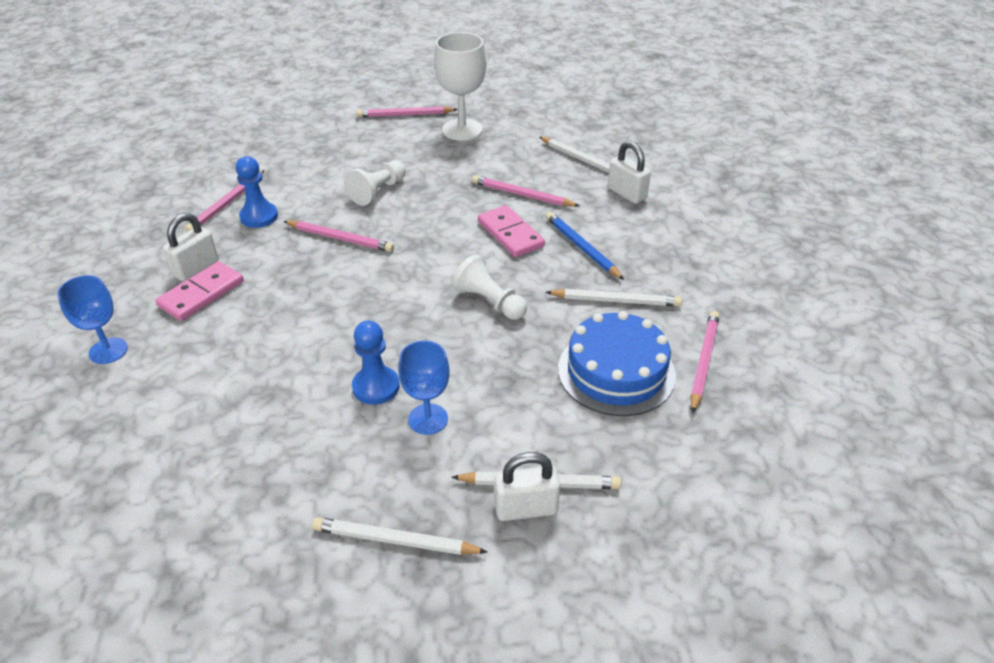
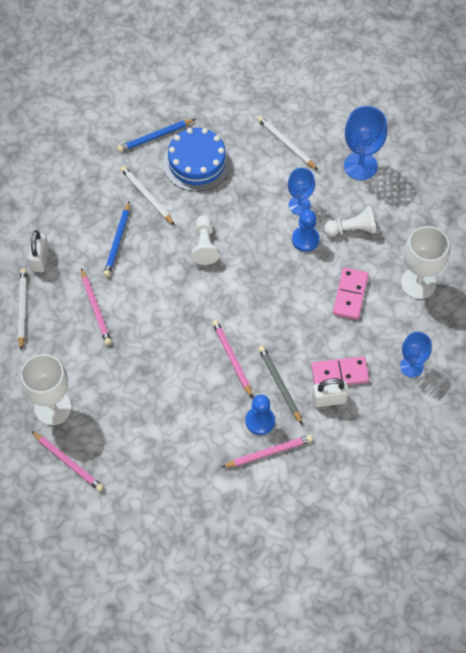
camera: 135 degrees left, 20 degrees up
(163, 443) = (418, 283): none -> white goblet
(265, 249) = (279, 384): none -> grey pencil
(378, 191) = (171, 385): white pawn -> white pawn (352, 229)
(395, 540) = (360, 166): white pencil -> blue goblet
(510, 234) = (140, 283): pink domino -> pink domino (350, 295)
(526, 508) = (302, 139): white padlock -> none
(703, 361) = (155, 137): pink pencil -> blue pencil

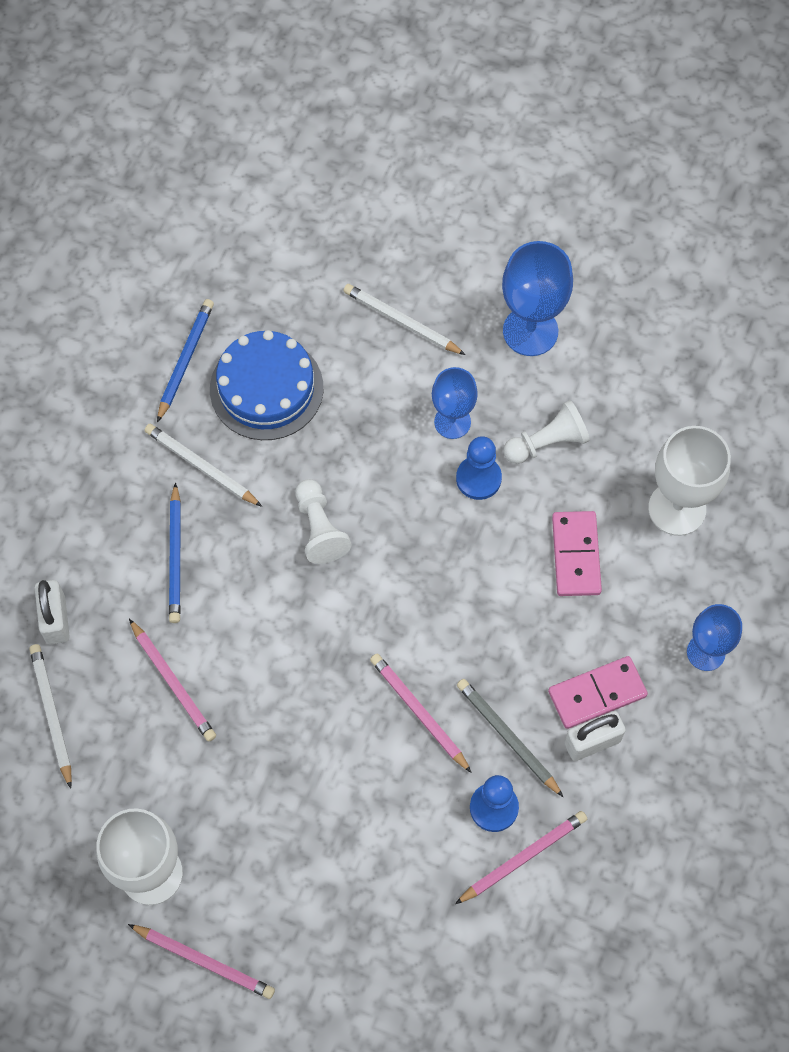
camera: 15 degrees left, 5 degrees up
(155, 137) = (185, 360): blue pencil -> blue pencil turned 150 degrees clockwise

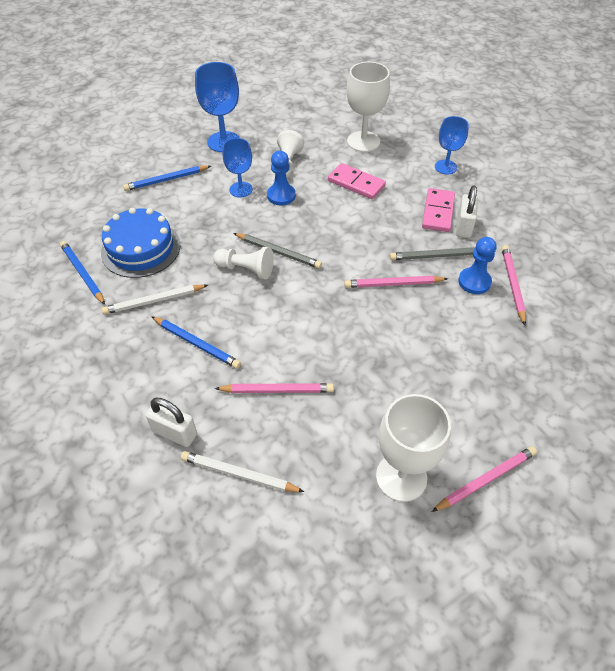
camera: 55 degrees left, 15 degrees down
(374, 545) = (278, 252): none -> grey pencil
(401, 321) = (166, 180): white pencil -> blue pencil

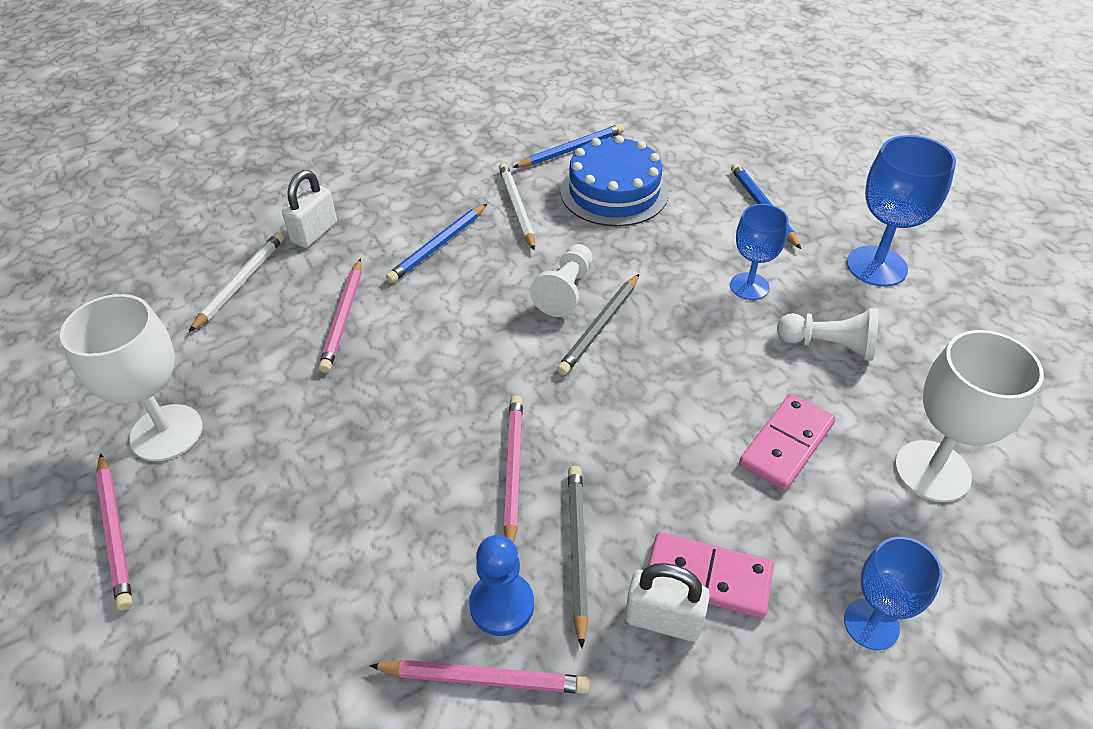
camera: 95 degrees right, 5 degrees down
(281, 195) = (738, 335): blue pawn -> none

